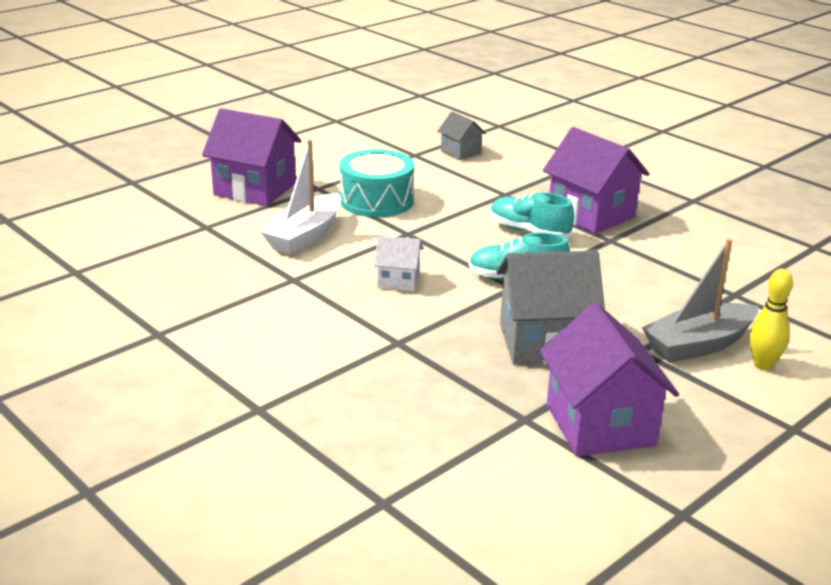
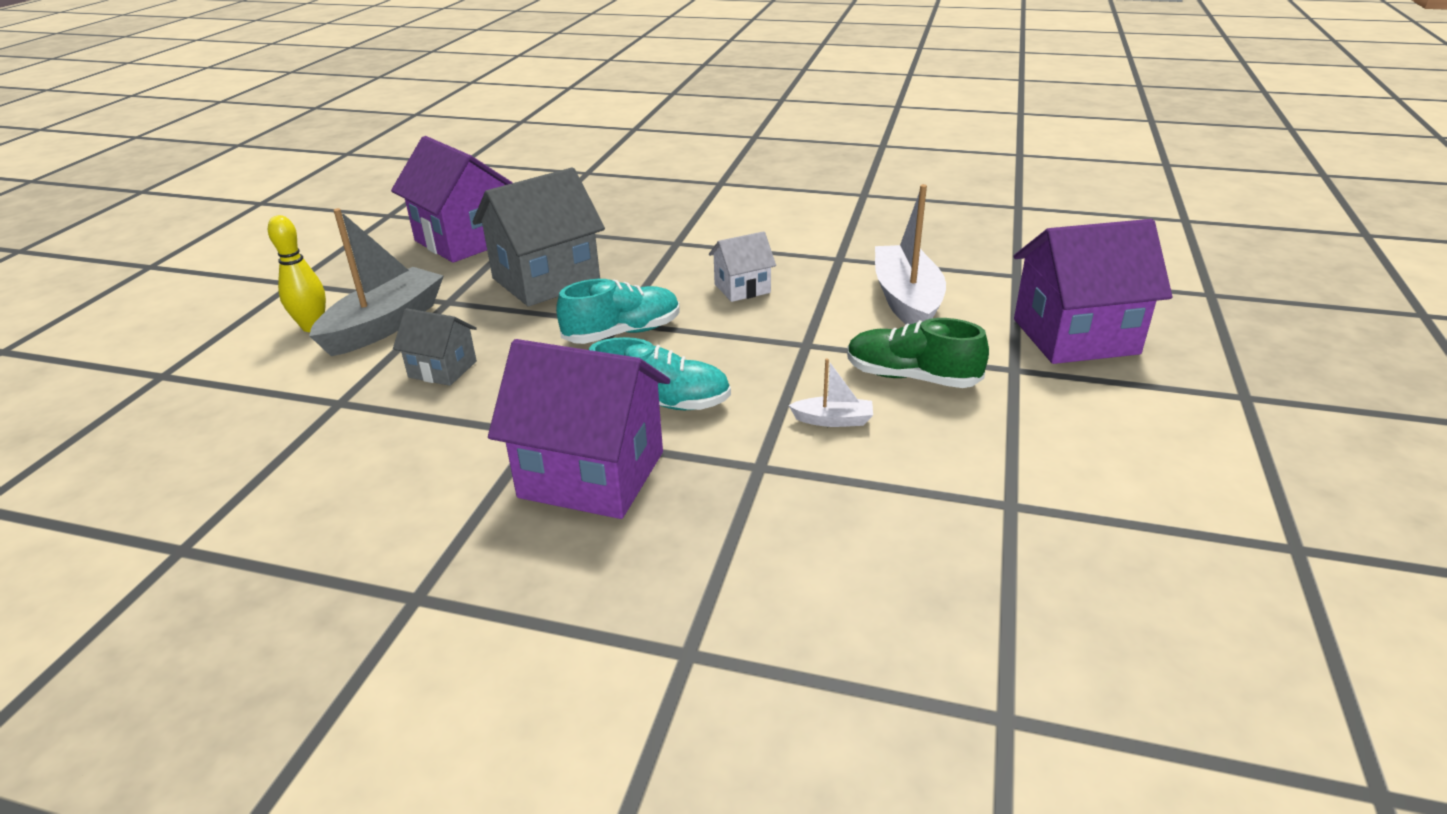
camera: 150 degrees right, 5 degrees up
(376, 201) = (911, 377): turquoise drum -> green shoe
(445, 198) = (833, 420): none -> white boat
(460, 152) = (950, 552): grey house -> grey house (442, 369)

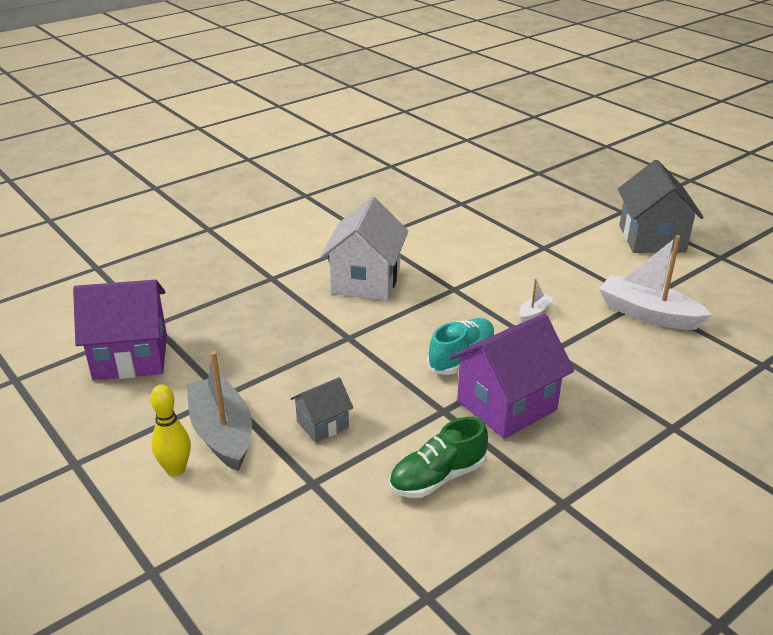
camera: 55 degrees left, 0 degrees up
(546, 280) = (252, 344): grey house -> grey house (652, 239)
(622, 333) = (365, 341): turquoise shoe -> none
(742, 288) = (366, 281): white house -> white house, size x1.91
(906, 300) = (447, 242): white boat -> white boat (648, 314)
(911, 377) = (521, 275): green shoe -> green shoe (437, 477)
(1075, 336) = (534, 219): purple house -> none

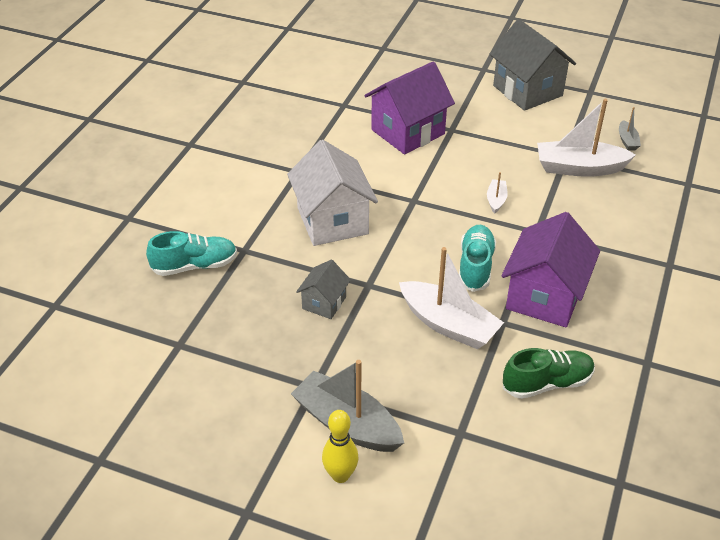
camera: 30 degrees left, 10 degrees up
(130, 357) = (191, 388): purple house -> purple house (408, 132)
(223, 276) = (195, 265): none -> turquoise shoe
(322, 424) = (421, 377): grey house -> grey house (324, 303)
(389, 393) = (448, 325): none -> white boat
(437, 477) = (547, 383): green shoe -> green shoe turned 135 degrees counterclockwise
(725, 307) = (627, 141): none -> grey boat

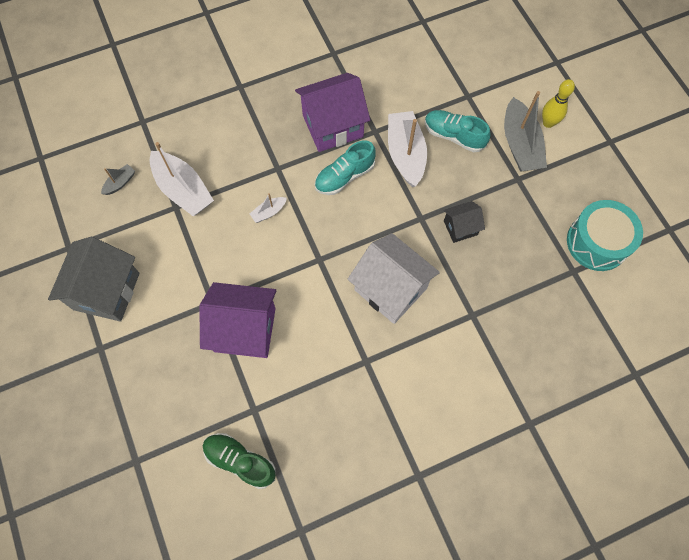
camera: 135 degrees left, 25 degrees up
(174, 387) = (597, 242): none -> turquoise drum
(195, 265) = (516, 329): turquoise shoe -> turquoise shoe (453, 136)
(324, 303) = (460, 228): grey house -> black house
(332, 221) = (390, 289): white house -> white house turned 75 degrees counterclockwise
(547, 383) = (396, 83): green shoe -> green shoe (240, 461)

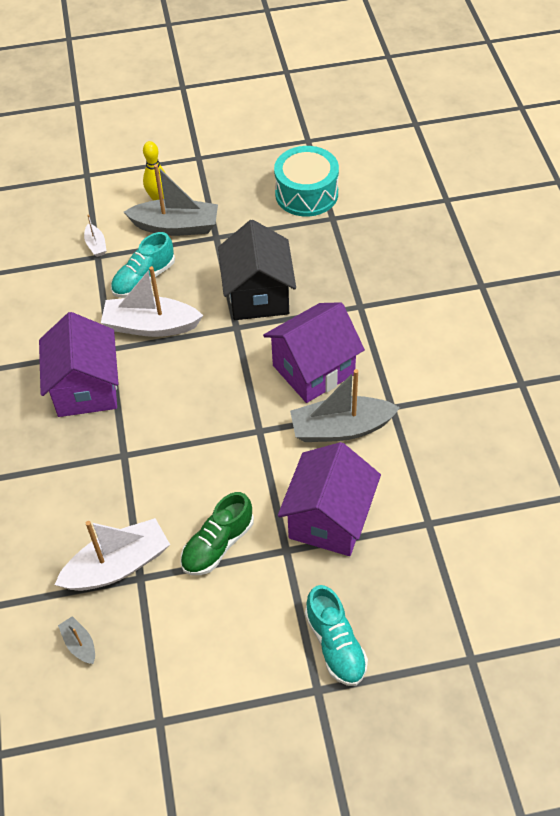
camera: 75 degrees left, 15 degrees down
(106, 291) = (238, 675): grey house -> none
(240, 461) = (485, 545): green shoe -> green shoe (217, 545)
(268, 212) = (182, 473): white boat -> white boat (96, 245)
(334, 323) = (341, 428): none -> grey boat
(344, 176) = (159, 388): turquoise shoe -> turquoise shoe (335, 644)
(390, 289) = (313, 370): white house -> purple house
(460, 228) = (258, 296): black house -> black house, size x1.91

